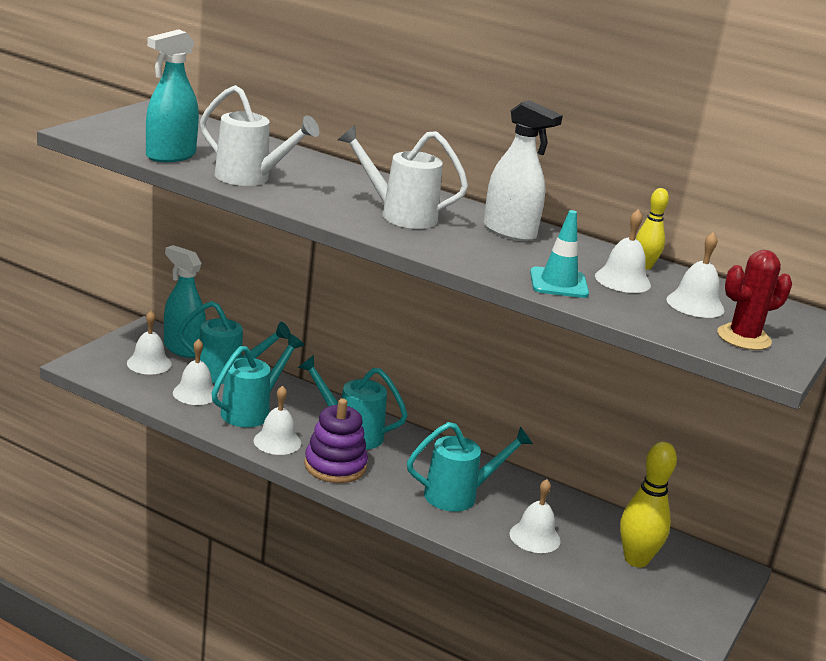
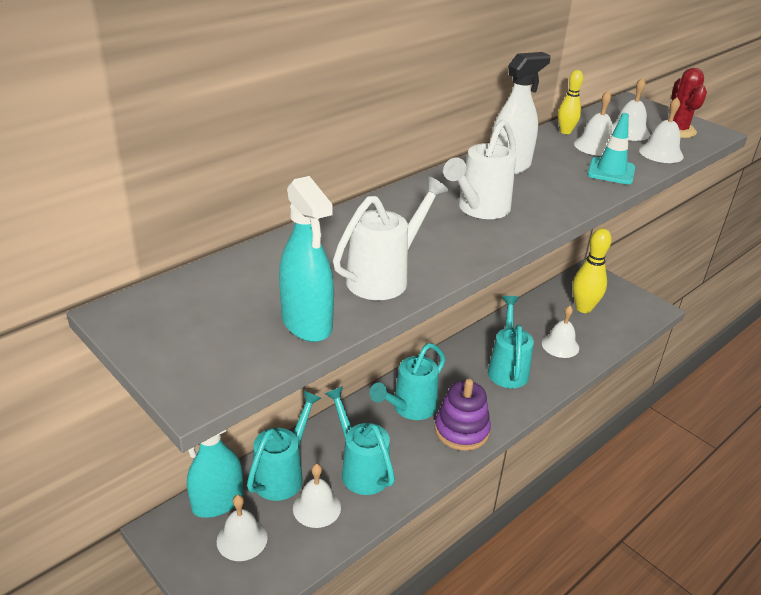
camera: 70 degrees left, 10 degrees up
(277, 441) = (418, 461): white bell -> white bell (661, 153)

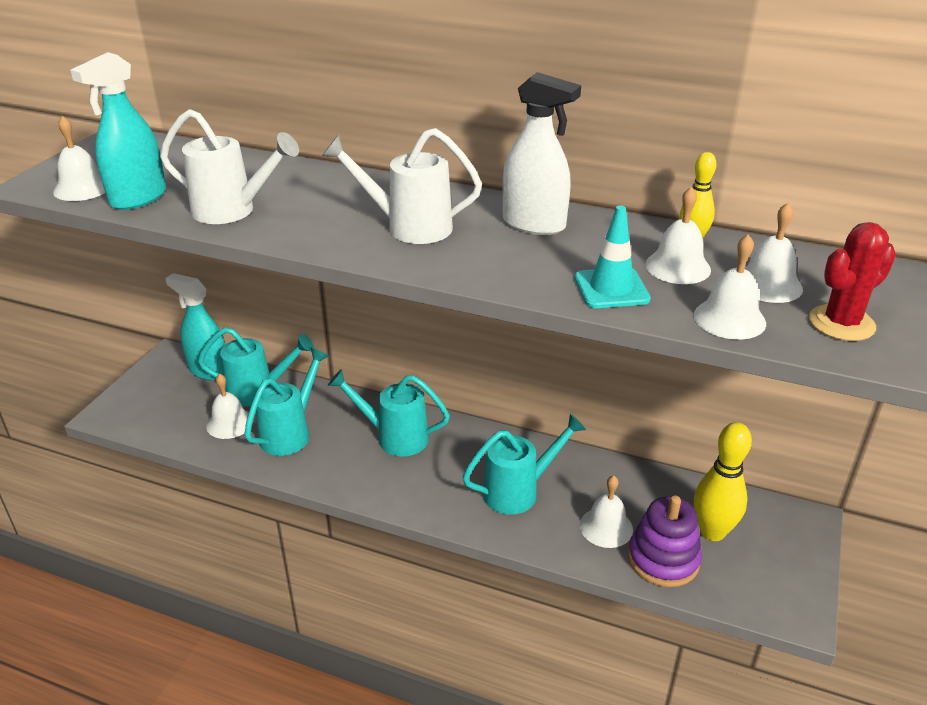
camera: 65 degrees right, 0 degrees up
(242, 539) = (177, 396): white bell -> white bell (82, 188)
(461, 430) = (387, 483): purple stacking toy -> purple stacking toy (663, 559)

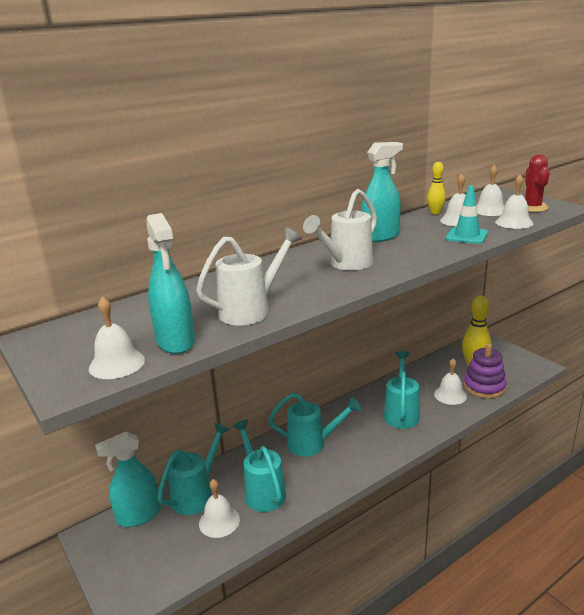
camera: 55 degrees left, 10 degrees down
(394, 437) = (312, 444): turquoise watering can -> turquoise watering can turned 135 degrees counterclockwise
(534, 224) = (380, 237): white spray bottle -> turquoise spray bottle

